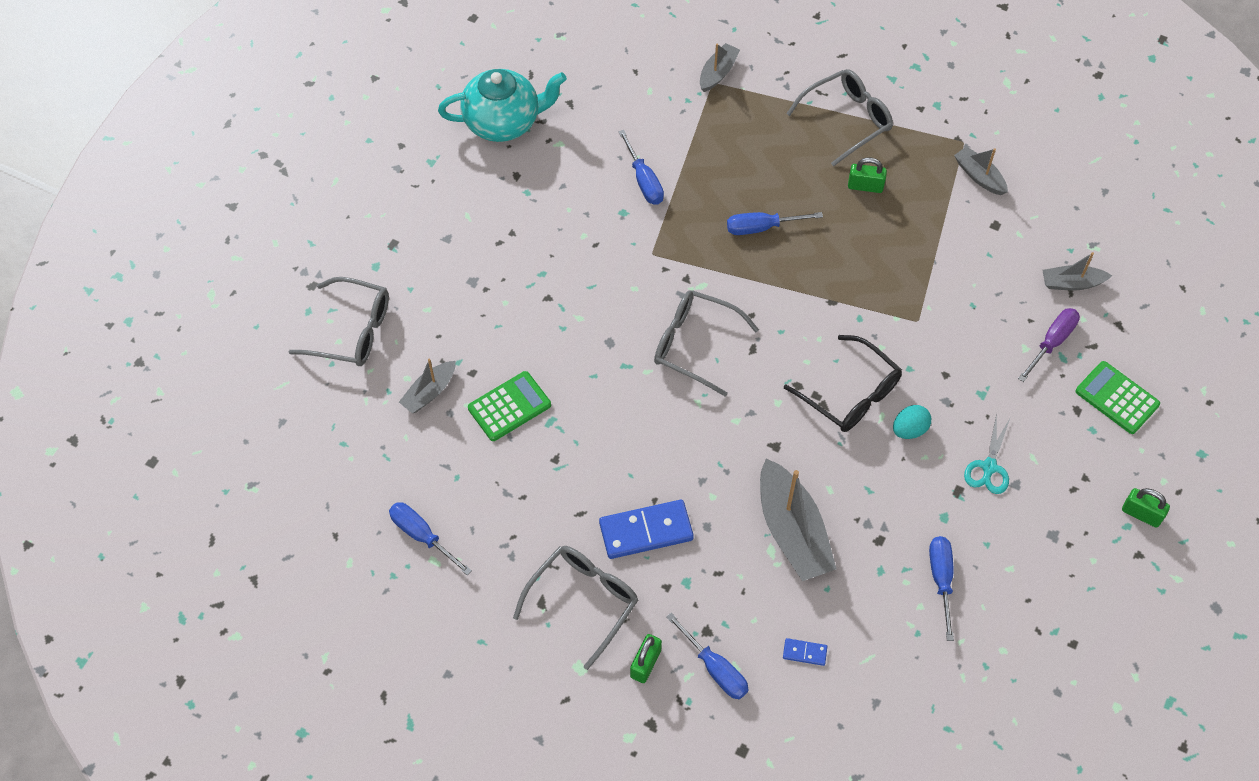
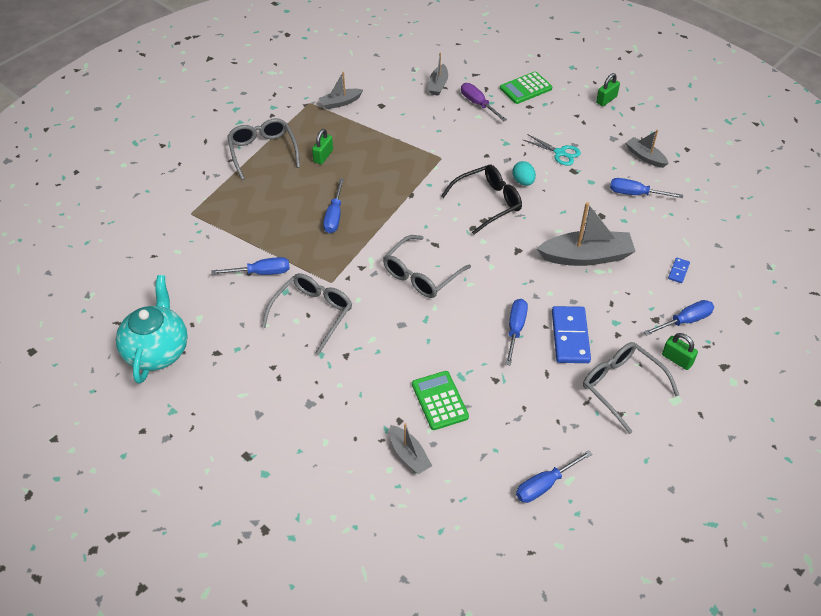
camera: 75 degrees left, 10 degrees down
(352, 331) = (326, 504): grey glasses -> grey glasses (313, 313)
(639, 467) = (515, 329): none -> blue screwdriver
(718, 73) = (183, 208): grey boat -> grey boat (645, 157)

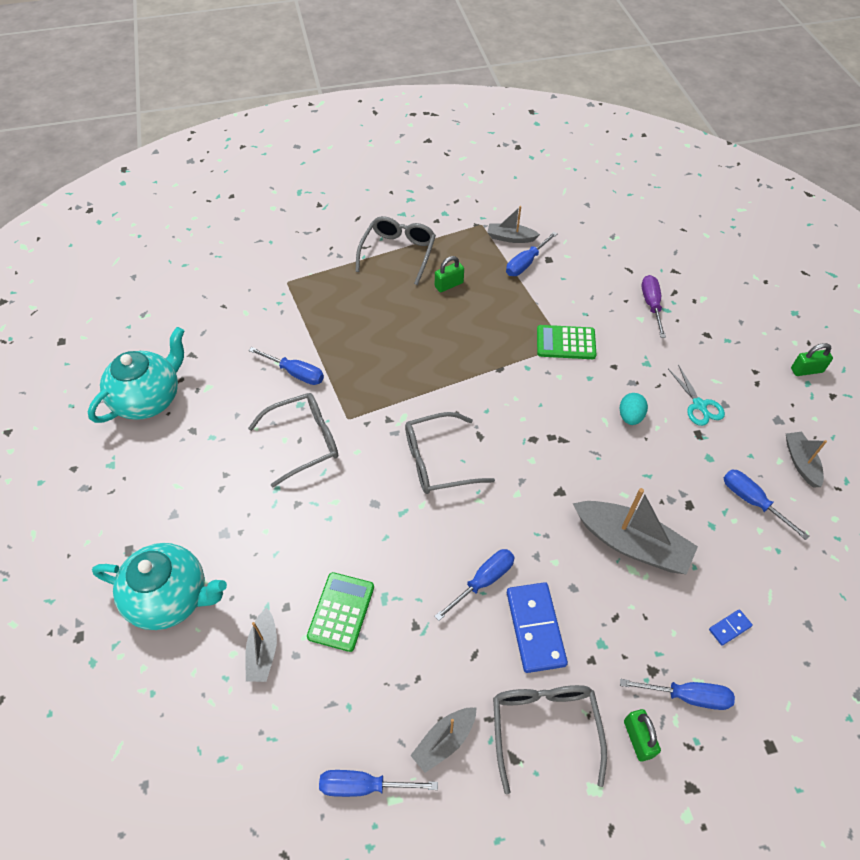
camera: 35 degrees right, 5 degrees up
(310, 464) = (171, 598): none -> turquoise teapot
(334, 216) = (408, 352): blue screwdriver -> blue screwdriver (526, 263)
(438, 85) = (625, 265): grey boat -> grey boat (444, 741)
(488, 203) = (572, 420): black glasses -> none
(525, 88) = (719, 312): green calculator -> green calculator (565, 343)
(570, 336) = (535, 628): blue domino -> blue domino turned 45 degrees counterclockwise

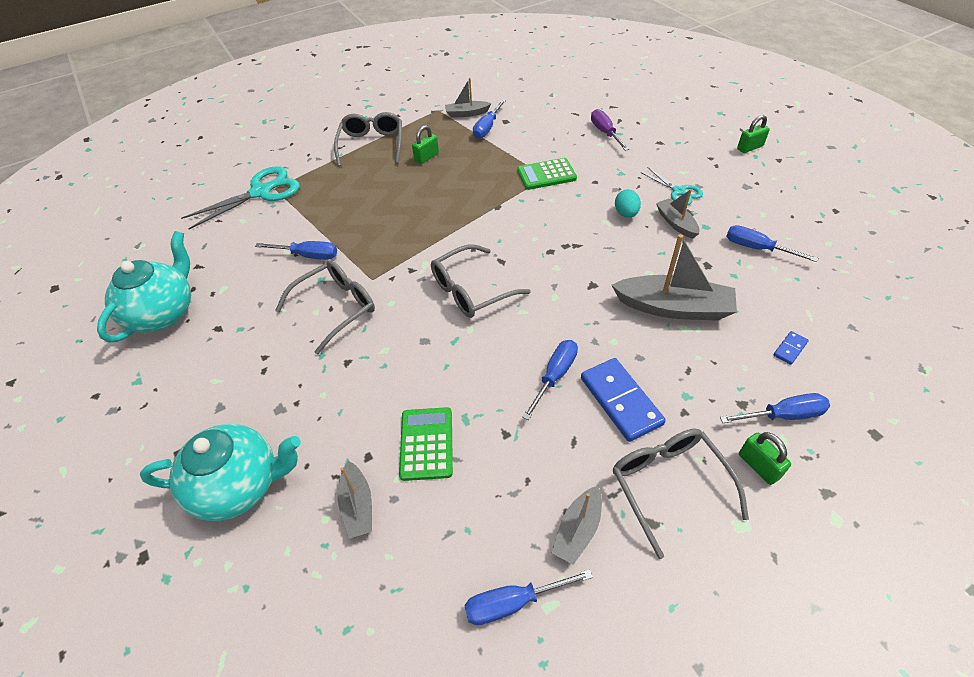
camera: 15 degrees left, 5 degrees down
(272, 283) = (261, 192): none -> turquoise scissors
(800, 462) = (780, 211): grey boat -> grey boat (676, 223)

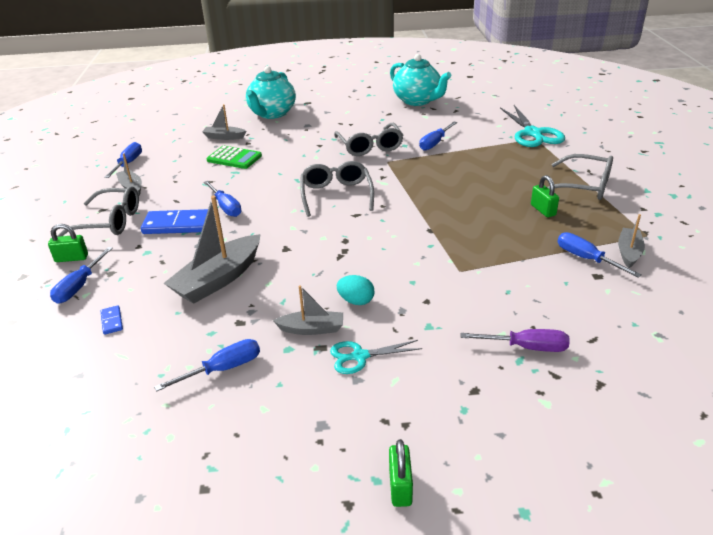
camera: 115 degrees right, 15 degrees down
(546, 175) = (462, 272): green calculator -> none

